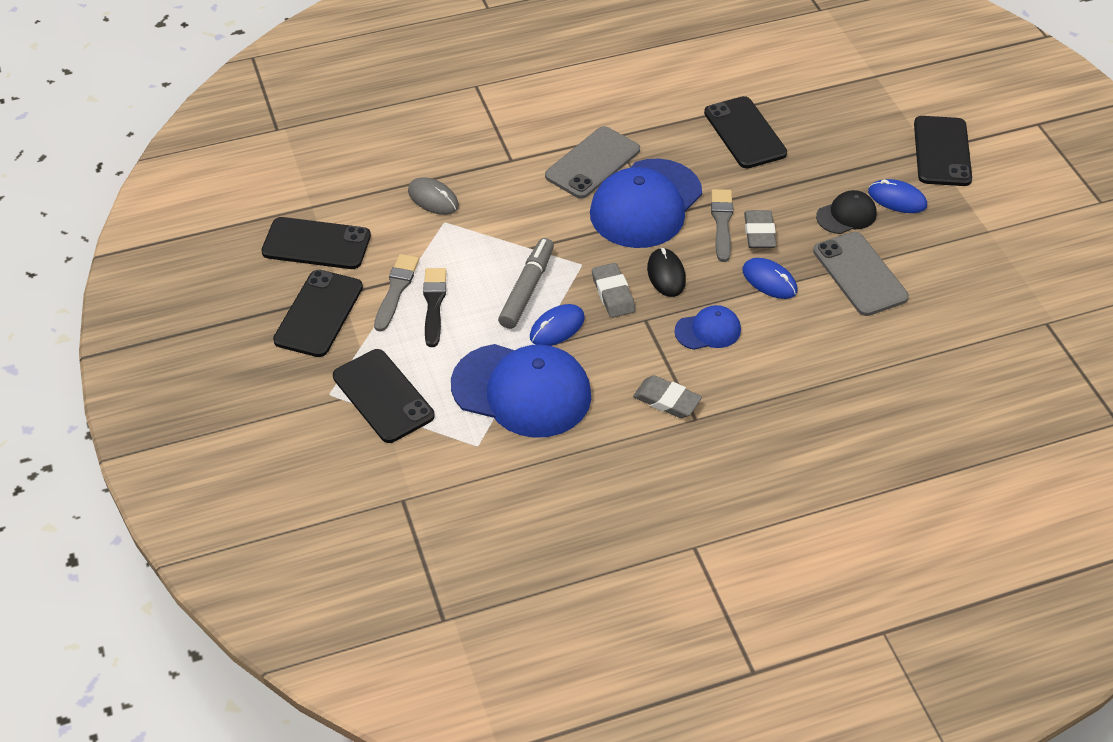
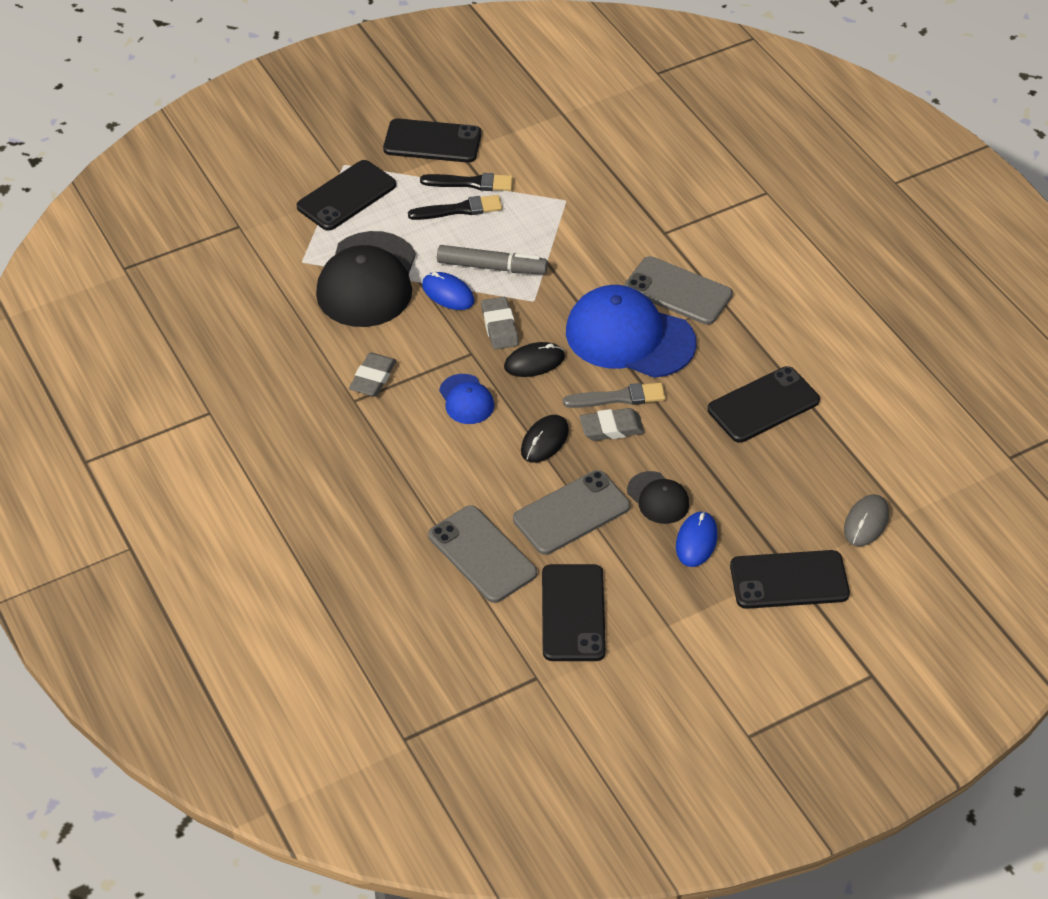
camera: 80 degrees right, 0 degrees up
(316, 244) = (516, 125): black phone -> black phone (573, 613)
(396, 290) = (471, 183): grey brush -> black brush
(433, 198) = (594, 188): grey mouse -> grey mouse (866, 522)
(522, 391) = (367, 280): blue cap -> black cap
(613, 294) = (499, 326): grey eraser -> grey eraser turned 75 degrees counterclockwise
(769, 280) = (544, 441): blue mouse -> black mouse
(906, 342) = (482, 554): none -> grey phone

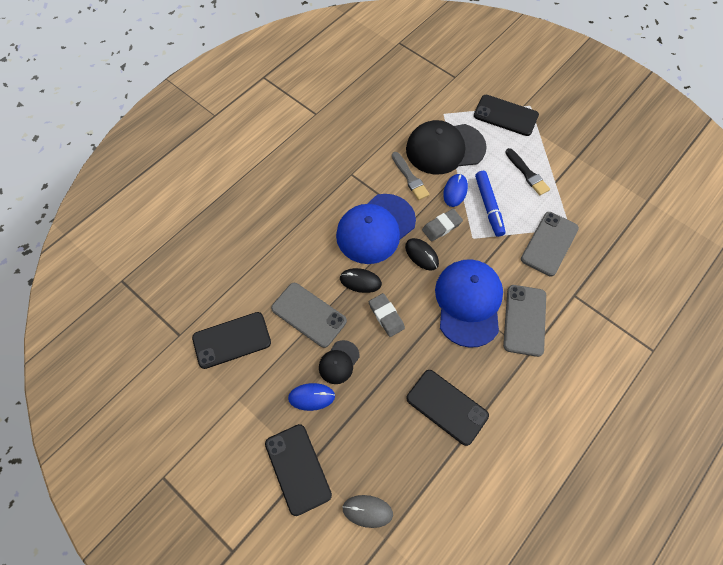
camera: 70 degrees right, 15 degrees up
(373, 378) = (371, 177): grey eraser -> none
(432, 141) = (576, 141): black phone -> none
(466, 399) = (375, 228): blue cap -> blue cap, size x2.06
(471, 183) = (553, 172): black brush -> none
(482, 554) = (261, 276): grey phone -> grey phone (549, 243)
(491, 267) = (488, 206): grey marker -> blue marker
(619, 397) = (413, 312): grey brush -> grey brush (410, 178)

